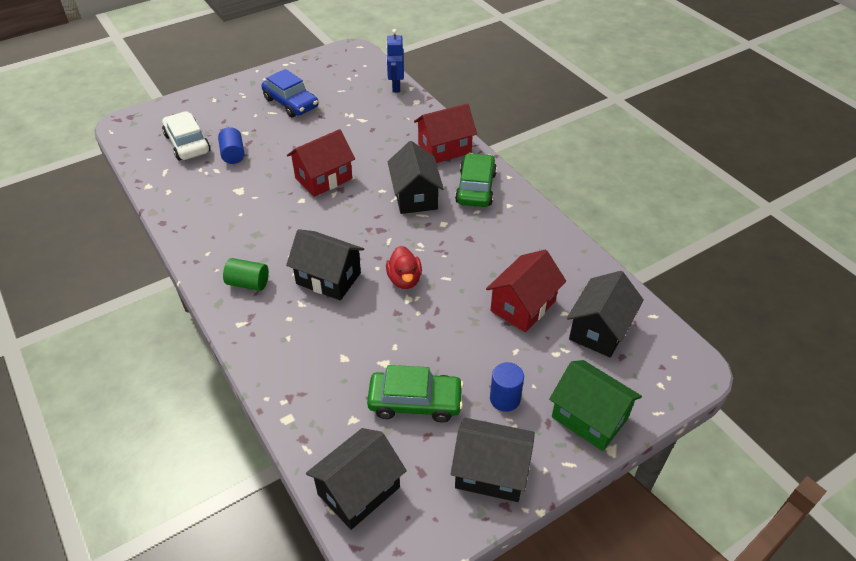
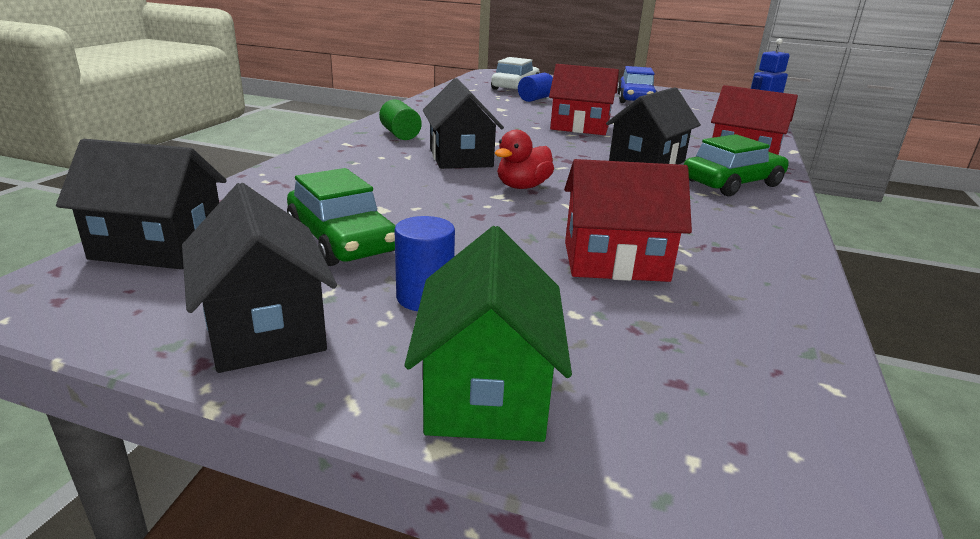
camera: 50 degrees right, 20 degrees down
(599, 330) = (691, 338): black house -> none

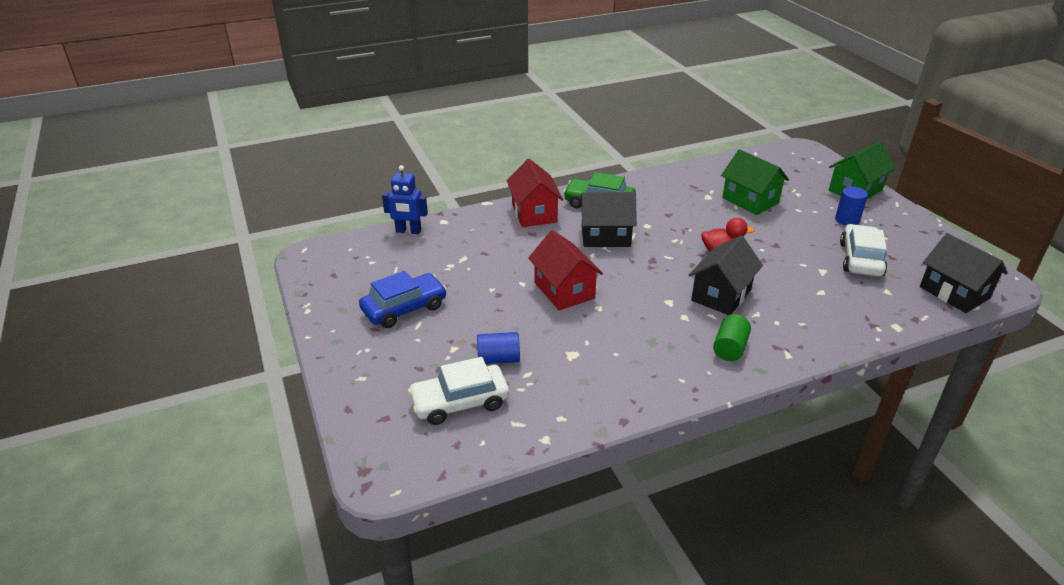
camera: 130 degrees left, 10 degrees up
(265, 328) = (915, 233): black house -> none
(342, 240) = (860, 259): green car -> white car
(615, 261) = (750, 200): red house -> green house

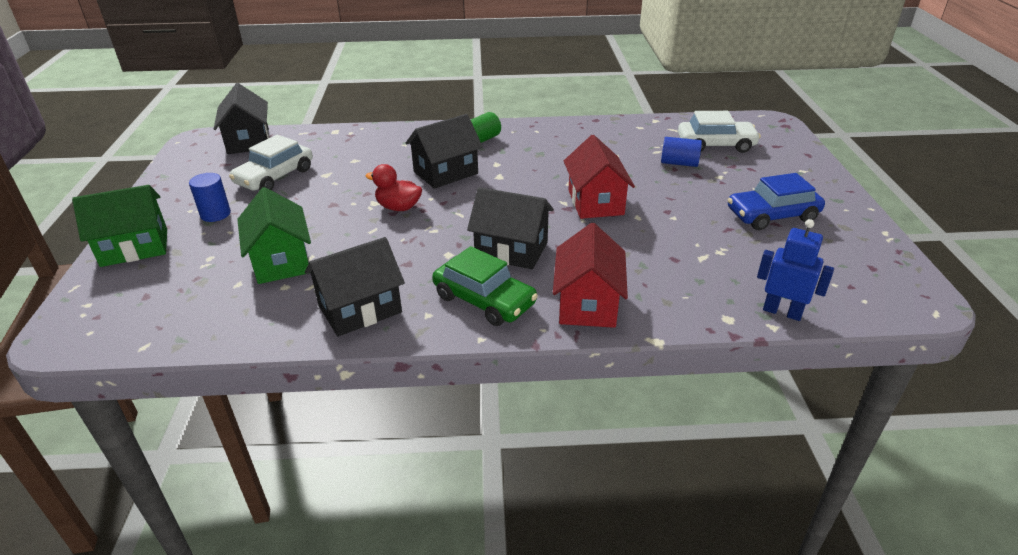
camera: 160 degrees left, 0 degrees up
(667, 186) = (360, 309): none -> black house

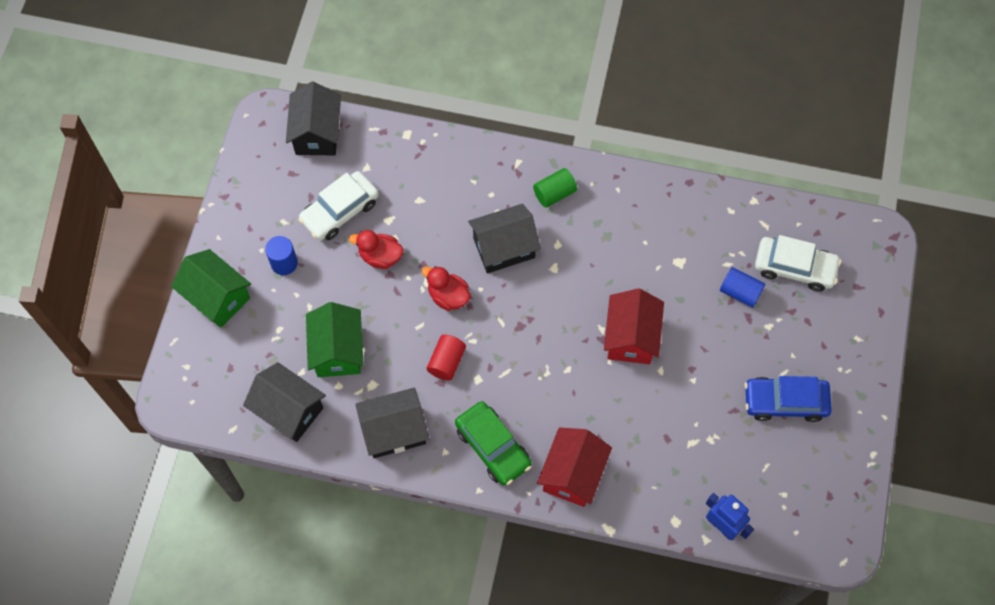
camera: 15 degrees right, 30 degrees up
(134, 247) = (217, 297): green house -> green house turned 45 degrees clockwise
(321, 195) = (380, 256): none -> red duck
(409, 248) = (446, 362): none -> red cylinder
(511, 250) = (532, 388): black house -> black house (289, 410)

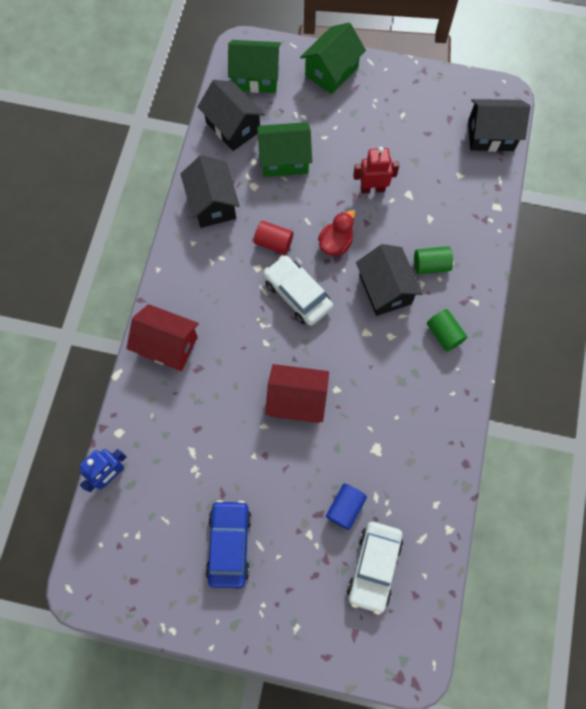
camera: 90 degrees right, 5 degrees up
(218, 385) = (256, 77): none -> green house
(284, 263) = (363, 117): blue cylinder -> none
(289, 410) = (233, 127): black house -> black house turned 75 degrees counterclockwise
(340, 211) = (415, 156): white car -> white car (297, 294)
(380, 256) = (372, 188): red duck -> red robot
(475, 202) = (431, 265): none -> green cylinder
(493, 447) = (195, 280): green car -> none

